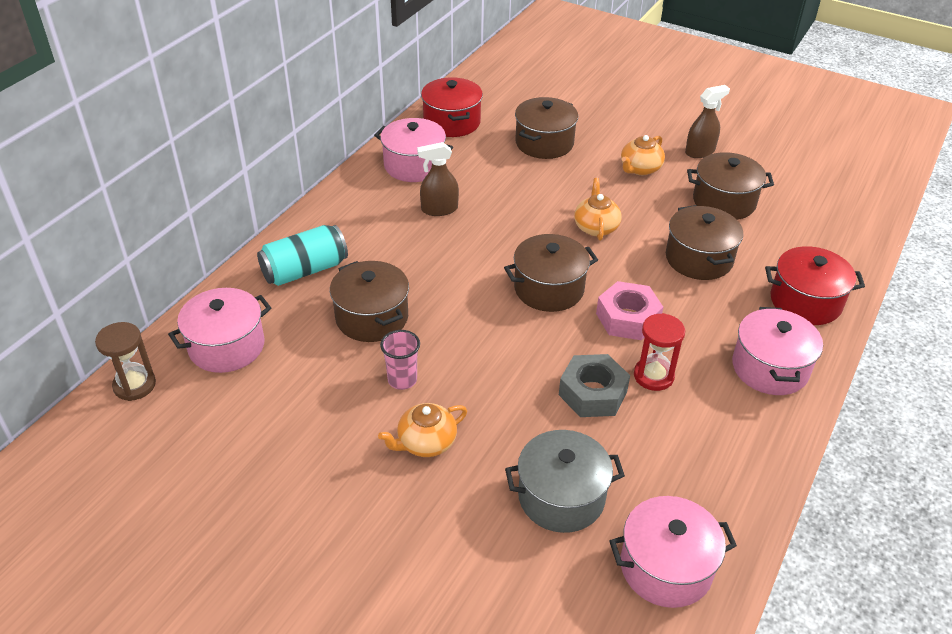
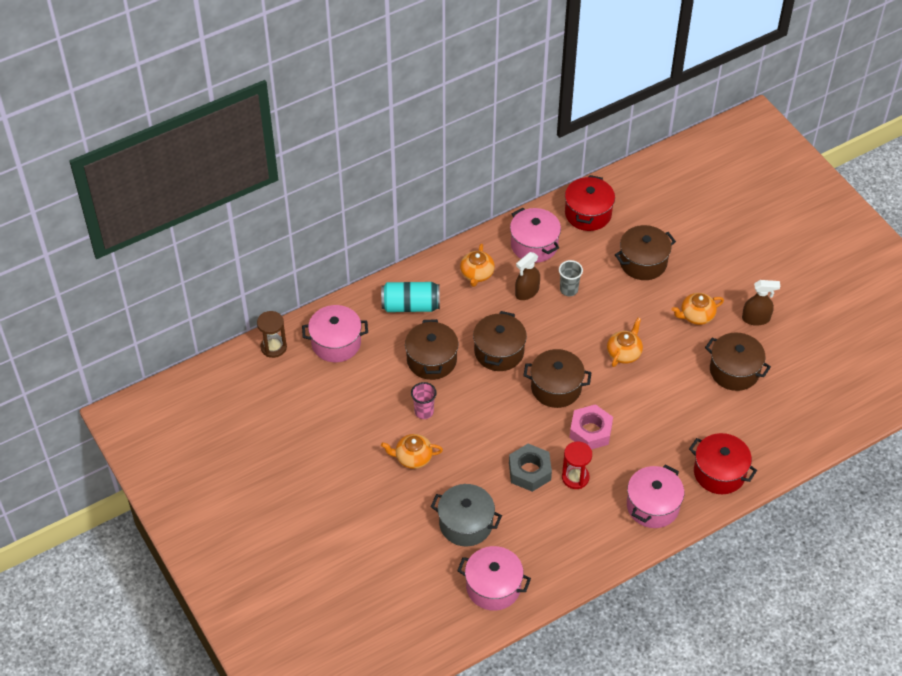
camera: 30 degrees right, 10 degrees up
(367, 212) = (477, 274): none -> orange teapot
(439, 209) = (527, 292): brown spray bottle -> brown spray bottle turned 60 degrees counterclockwise
(485, 191) = (568, 290): none -> grey cup
(699, 259) = (675, 409): brown pot -> brown pot (499, 352)

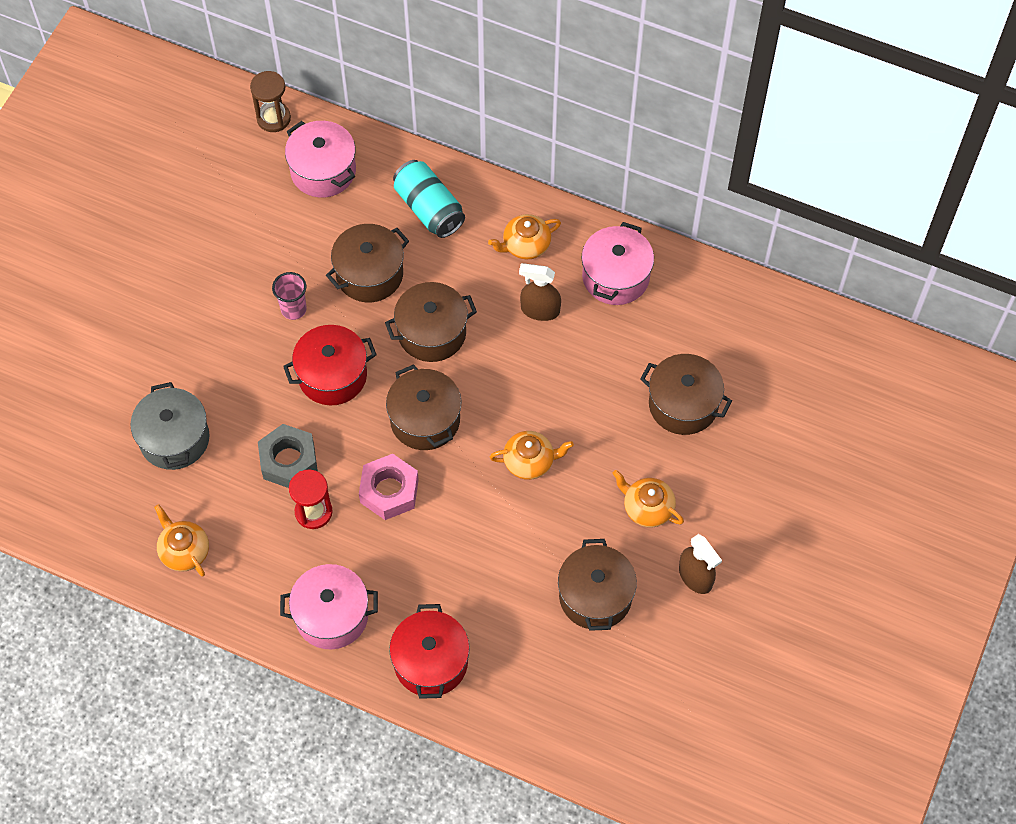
camera: 55 degrees right, 10 degrees up
(413, 457) = (225, 336): orange teapot -> orange teapot (184, 551)
(493, 587) = (111, 514): pink pot -> none
(568, 290) = (577, 350): grey cup -> none
(588, 213) = (710, 304): red pot -> red pot (332, 375)

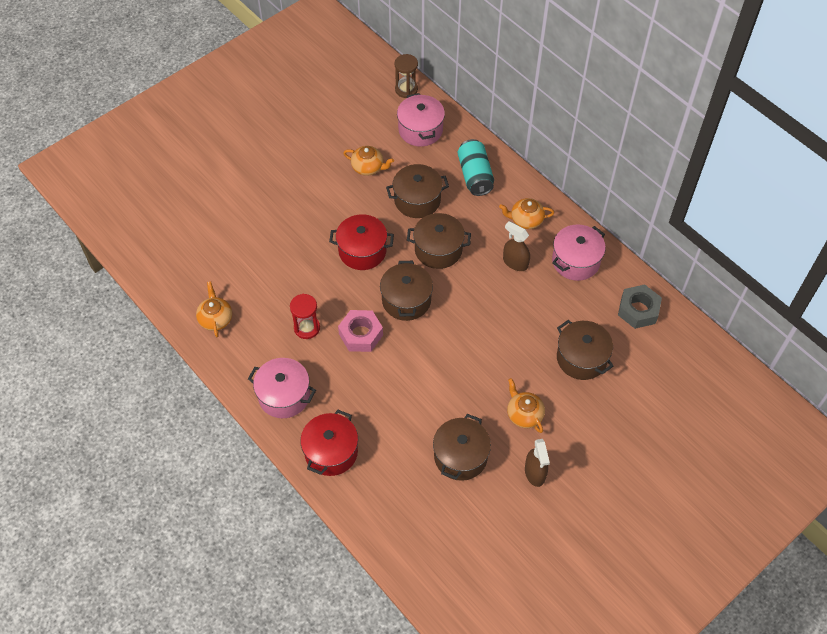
camera: 25 degrees right, 5 degrees down
(174, 439) = (246, 250): grey pot -> none
(288, 461) = (308, 291): grey nut -> grey nut (638, 310)
(293, 309) = (359, 203): pink cup -> none
(530, 462) = (460, 353): orange teapot -> orange teapot (368, 167)

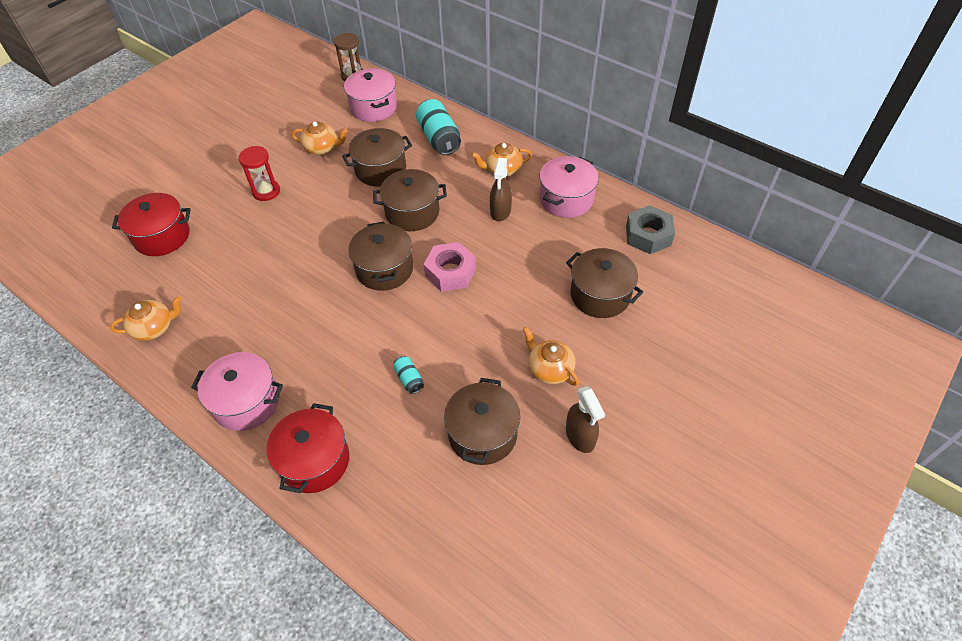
camera: 10 degrees left, 5 degrees down
(215, 319) = (154, 328): orange teapot -> orange teapot turned 90 degrees clockwise
(307, 328) = (269, 318): red hourglass -> red hourglass (266, 191)
(361, 334) = (335, 314): pink nut -> pink nut (450, 272)
(362, 251) = (326, 227): red pot -> red pot (162, 236)
(411, 401) = (409, 379): none -> turquoise can
(515, 262) = (500, 211): brown spray bottle -> brown spray bottle turned 105 degrees counterclockwise

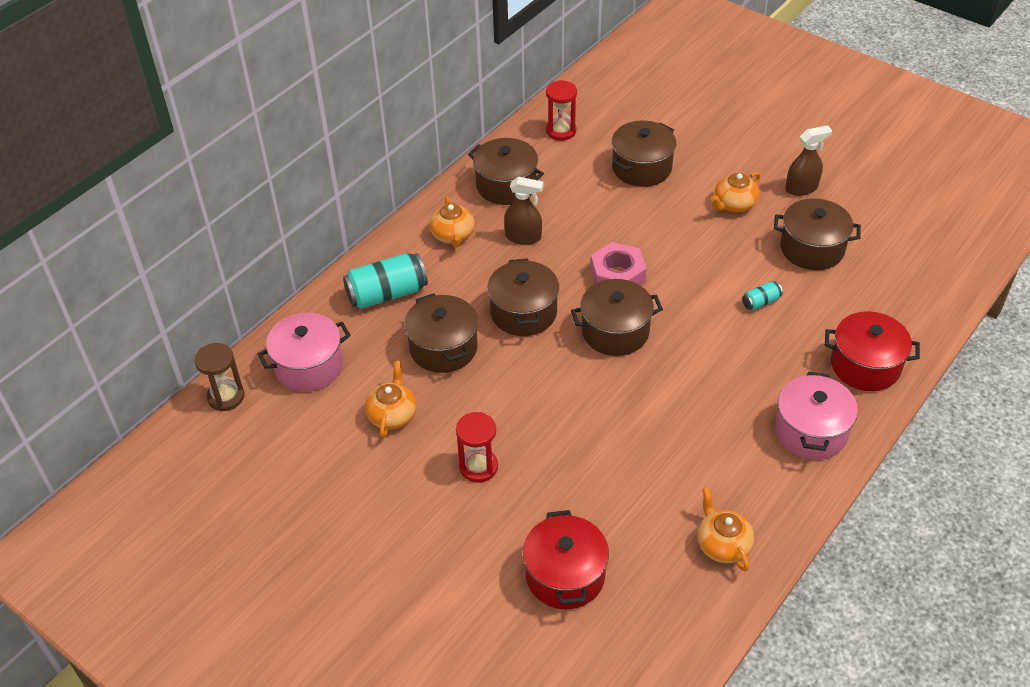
camera: 90 degrees left, 5 degrees down
(566, 199) = (506, 185): pink pot -> brown pot
(648, 235) = (561, 131): grey nut -> red hourglass

